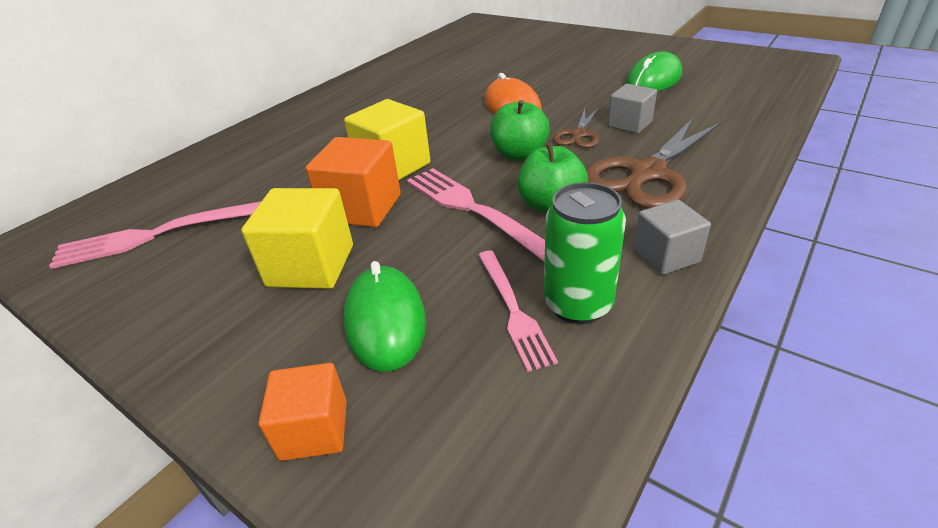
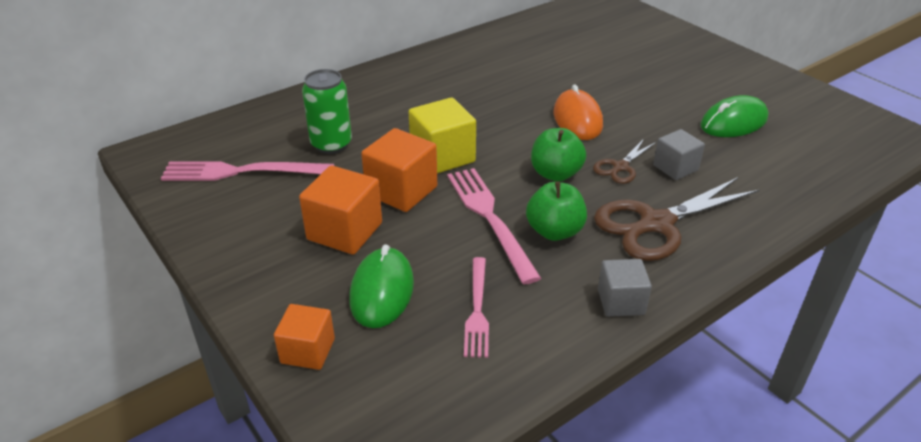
camera: 15 degrees right, 0 degrees up
(311, 266) = (344, 231): yellow cube -> orange cube
(578, 304) = (527, 320): green can -> green can (331, 144)

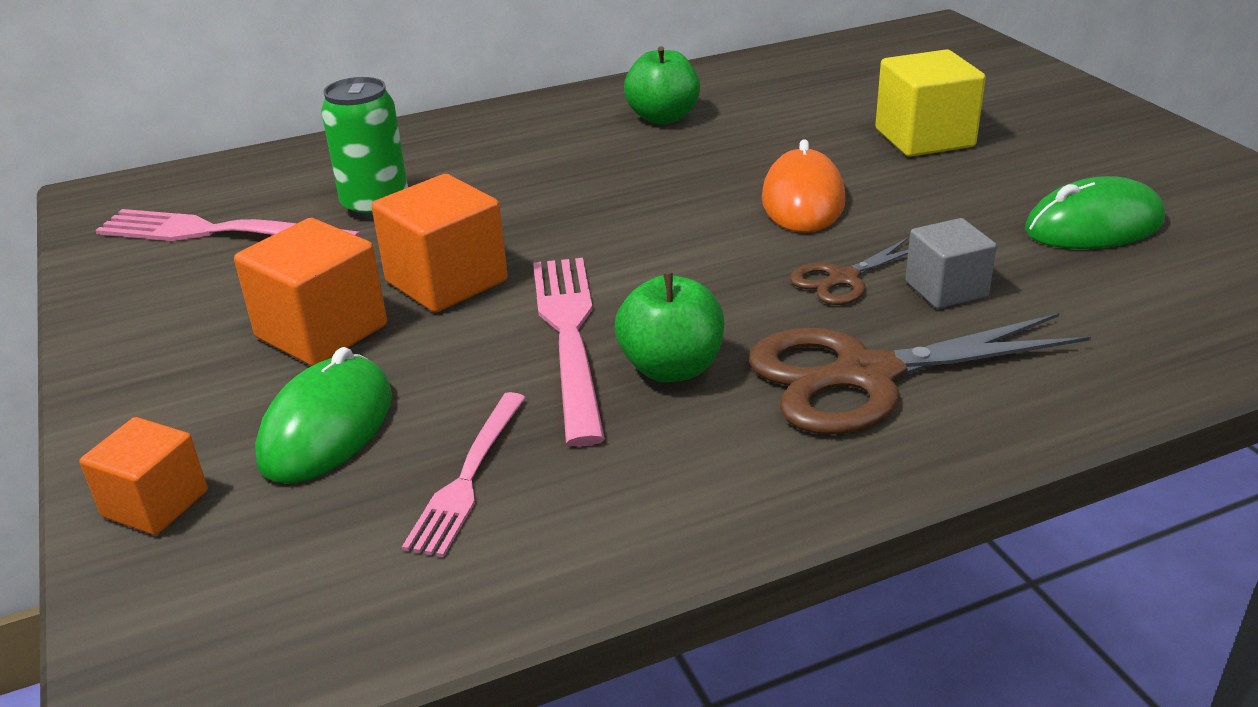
camera: 15 degrees right, 5 degrees down
(442, 156) = (542, 237): yellow cube -> yellow cube (924, 138)
(555, 174) = (720, 279): green apple -> green apple (663, 117)
(621, 302) = (733, 497): grey cube -> none

